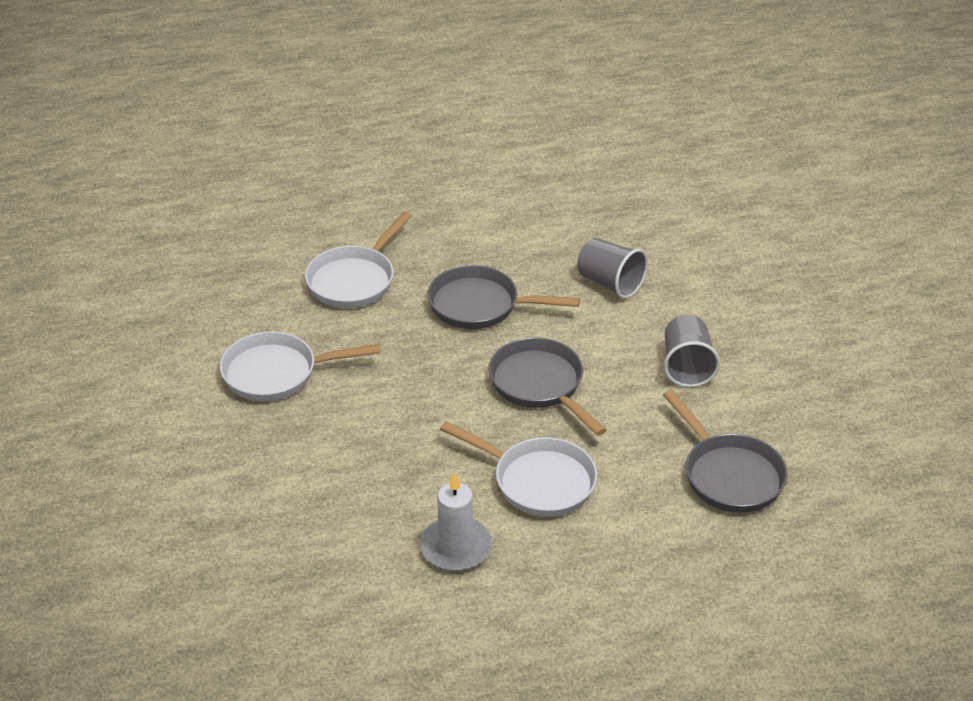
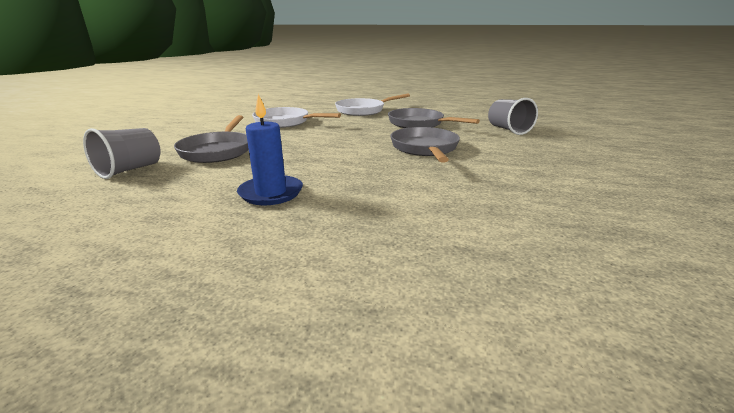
camera: 30 degrees right, 15 degrees down
(456, 547) = (271, 193): white candle -> blue candle
(537, 481) = (375, 180): white pan -> none
(687, 367) = (545, 161): grey cup -> grey cup (130, 170)
(729, 475) = (555, 216): grey pan -> grey pan (218, 151)

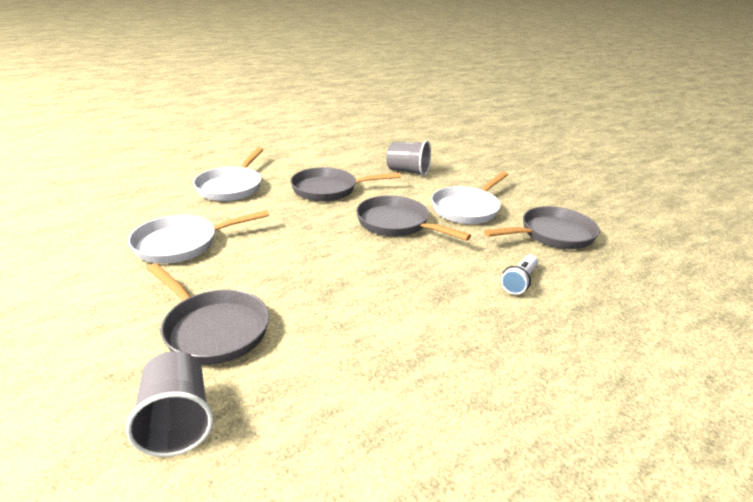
camera: 50 degrees left, 5 degrees up
(271, 193) = (396, 343): blue candle -> none
(446, 208) = (519, 282): none -> white flashlight
(512, 159) = (467, 209): none -> white pan
(571, 199) = (552, 235): none -> grey pan

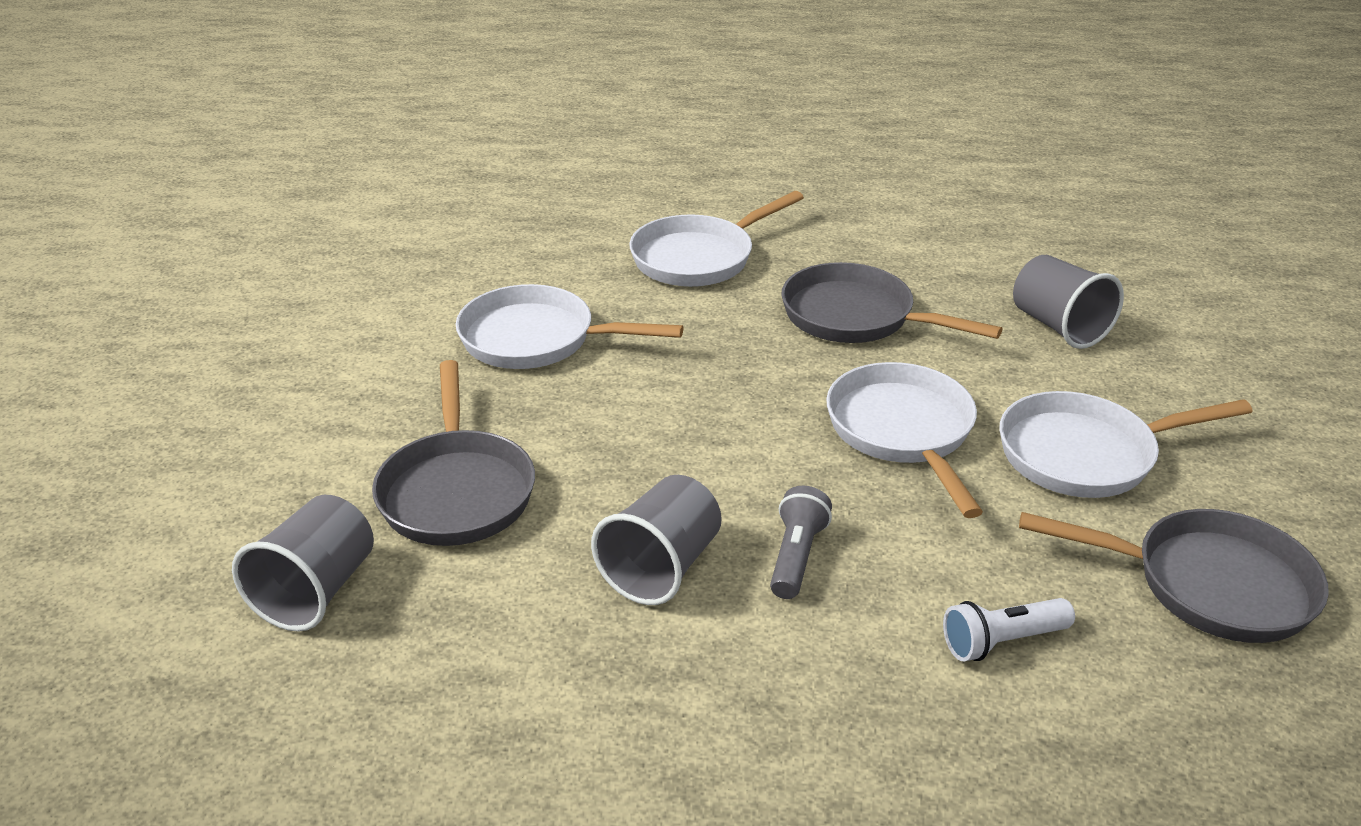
camera: 40 degrees right, 5 degrees up
(361, 316) = (661, 567): none -> grey cup
(397, 224) = (903, 432): grey pan -> white pan
(412, 285) = (796, 556): none -> grey flashlight

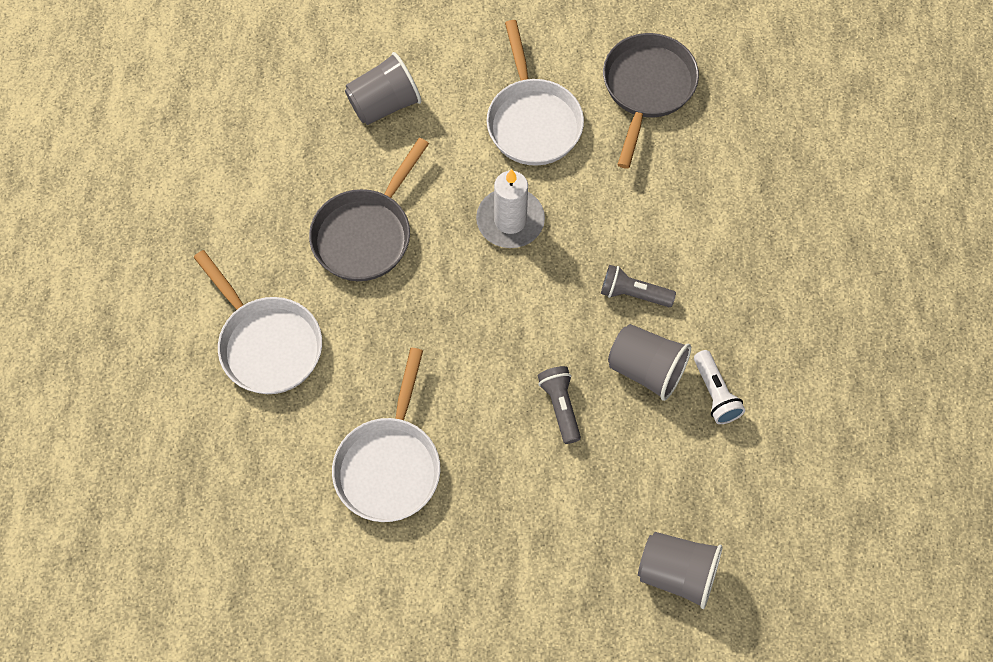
camera: 90 degrees left, 30 degrees up
(456, 490) = (576, 501): grey pan -> none
(604, 477) = (560, 406): none -> grey flashlight
(903, 432) = (510, 220): white pan -> white candle
(1002, 641) = (696, 197): white flashlight -> white flashlight (715, 393)

